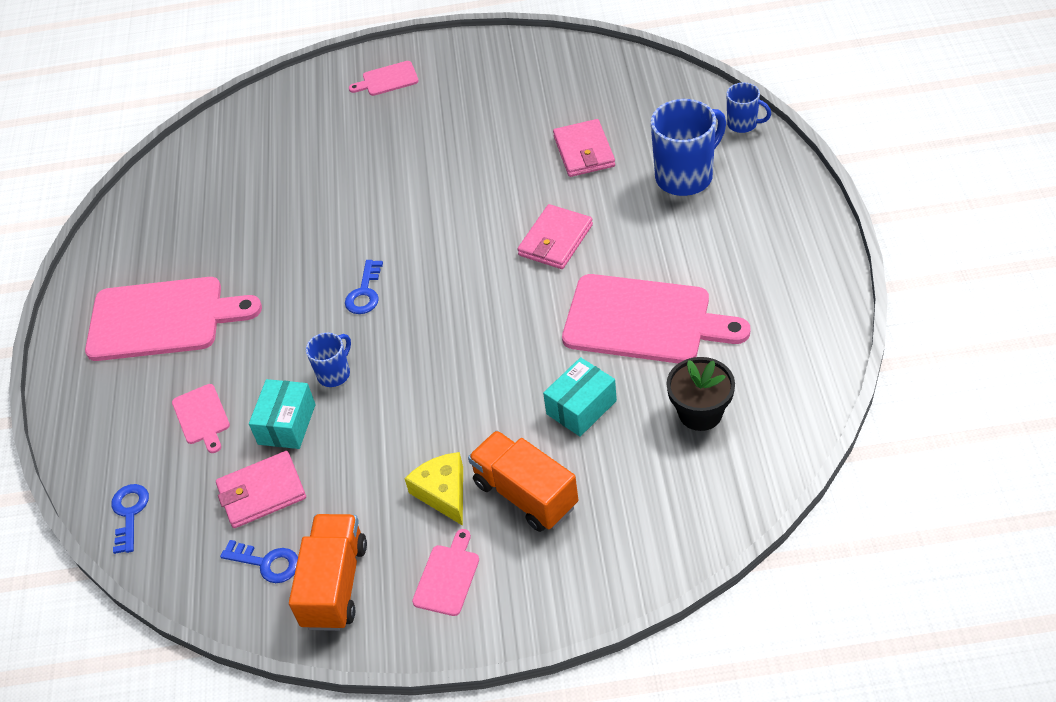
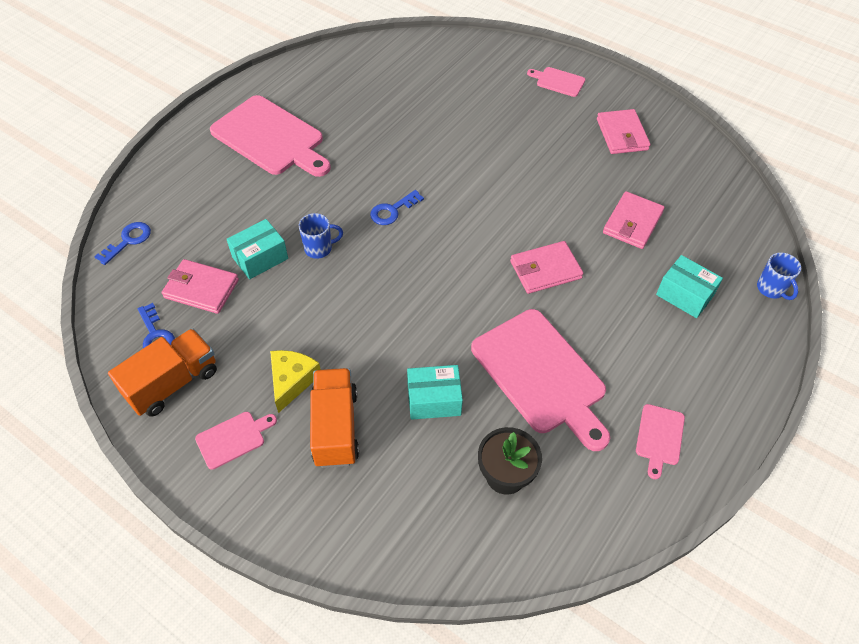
camera: 35 degrees right, 5 degrees up
(202, 417) = (224, 214): pink cutting board -> pink cutting board (659, 437)
(495, 87) = (622, 134): none -> pink wallet
(685, 177) = (684, 295): blue mug -> turquoise box

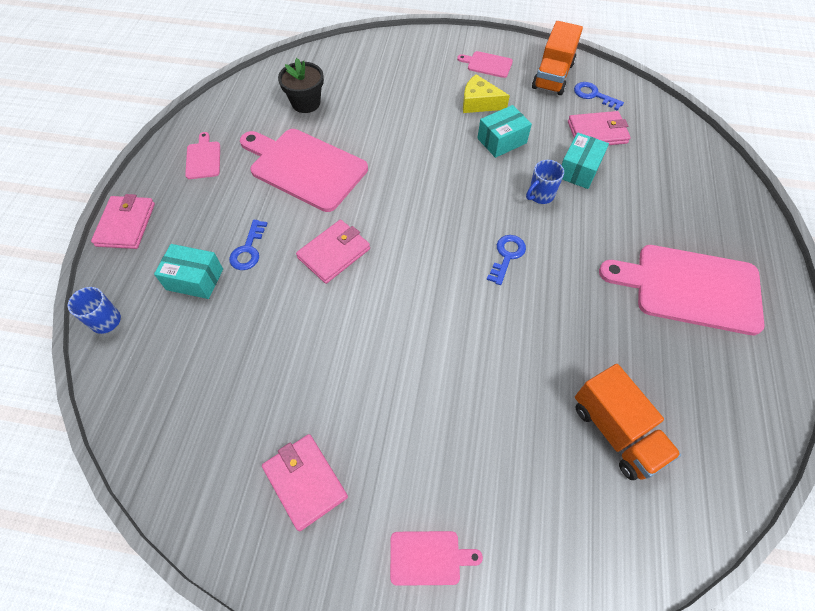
camera: 155 degrees right, 5 degrees up
(128, 241) = (689, 144): blue key -> blue key (248, 250)
(233, 438) = (487, 64): pink cutting board -> pink cutting board turned 75 degrees clockwise
(292, 381) = (479, 103): yellow cheese -> yellow cheese turned 120 degrees clockwise
(335, 427) = (430, 89): orange truck -> orange truck (616, 431)
(434, 400) = (375, 125): turquoise box -> turquoise box (502, 141)
(632, 223) = (262, 342): pink wallet -> pink wallet (126, 224)

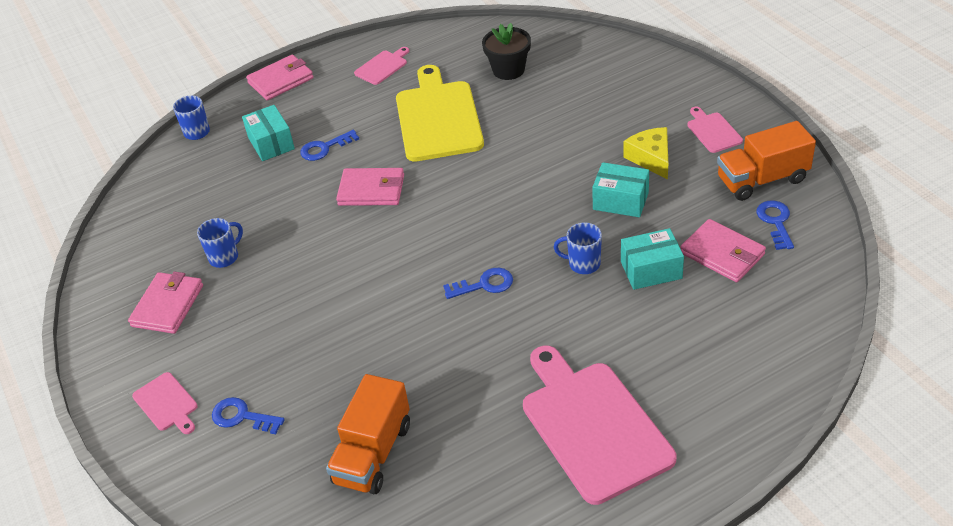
camera: 55 degrees right, 15 degrees down
(294, 399) = (224, 257): none -> blue mug
(304, 167) = (438, 117): pink cutting board -> yellow cutting board
(498, 503) = (242, 416): none -> blue key

